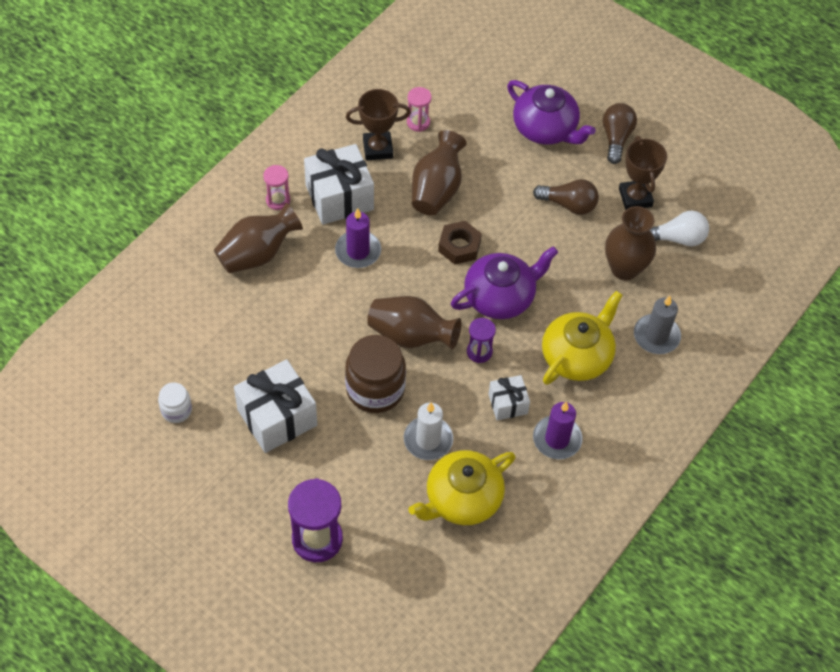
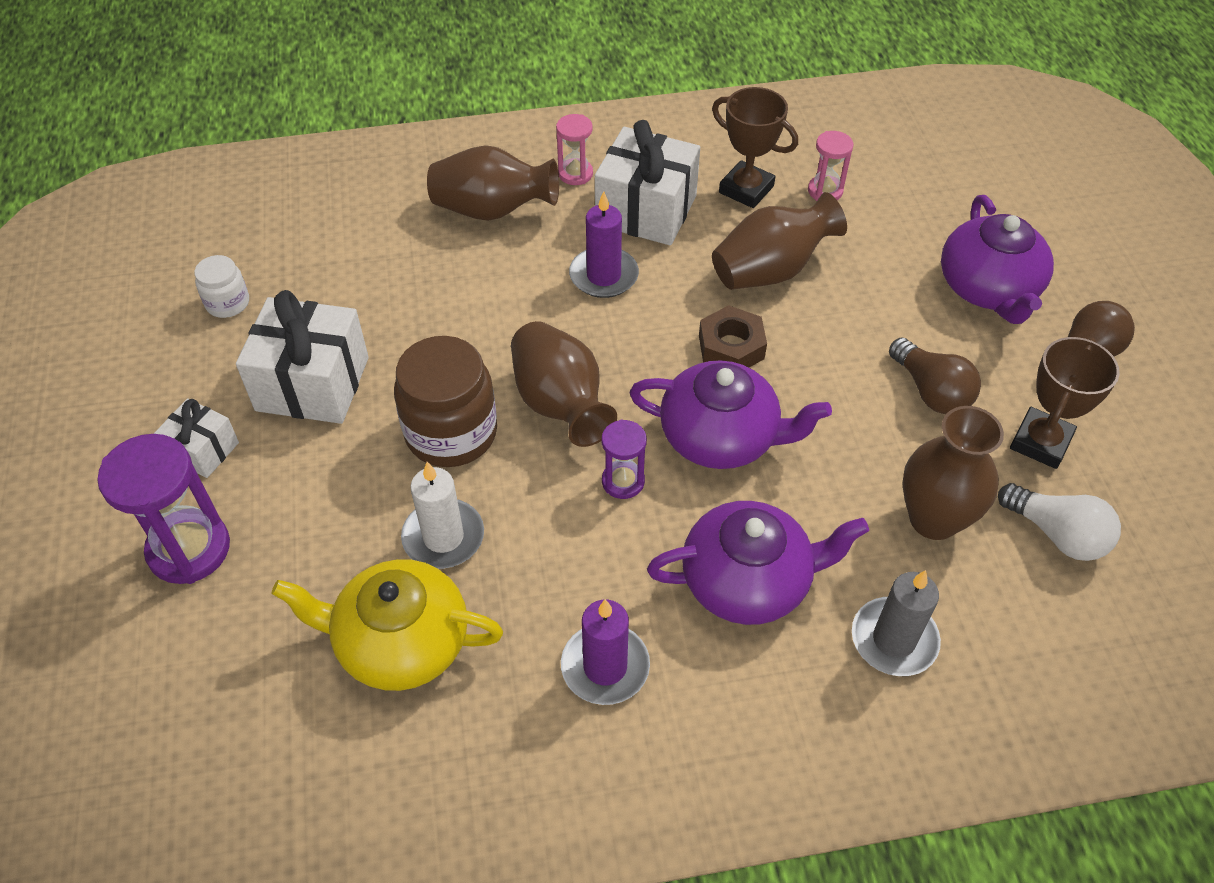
camera: 45 degrees right, 5 degrees down
(507, 404) = (589, 570): white gift -> white gift (203, 450)
(577, 356) = (748, 581): yellow teapot -> purple teapot

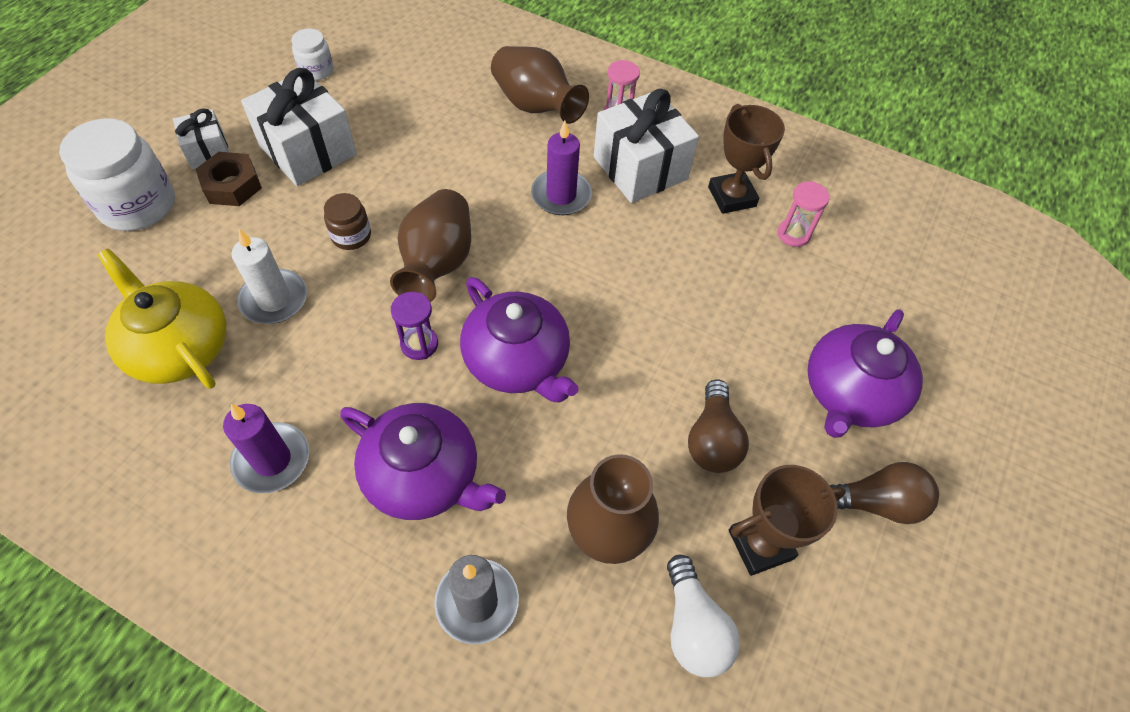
camera: 35 degrees right, 5 degrees up
(189, 549) = (138, 205): purple hourglass -> white jar
(451, 433) = (351, 236): brown jar -> brown jar, size x0.52
(731, 347) = (595, 303): brown nut -> brown nut (232, 185)
(771, 270) = (685, 267): brown vase -> none

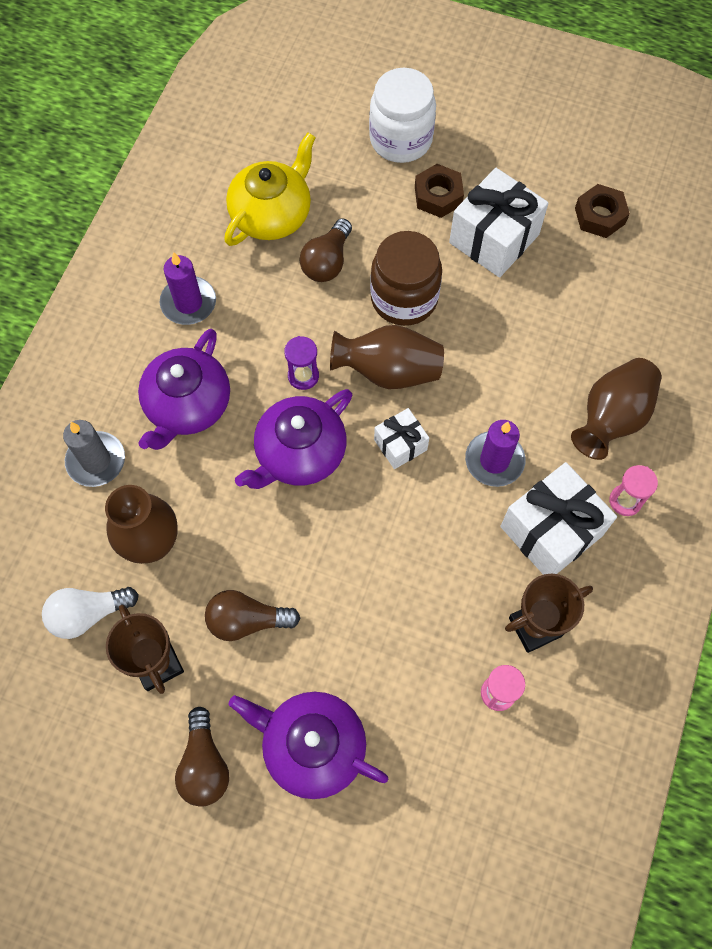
camera: 85 degrees right, 10 degrees up
(208, 151) = (472, 166): white gift -> white gift (400, 445)
(274, 299) = (327, 262): white candle -> brown light bulb
(316, 70) = (600, 216): white jar -> brown nut
(351, 236) = (404, 298): brown jar -> brown jar, size x1.92

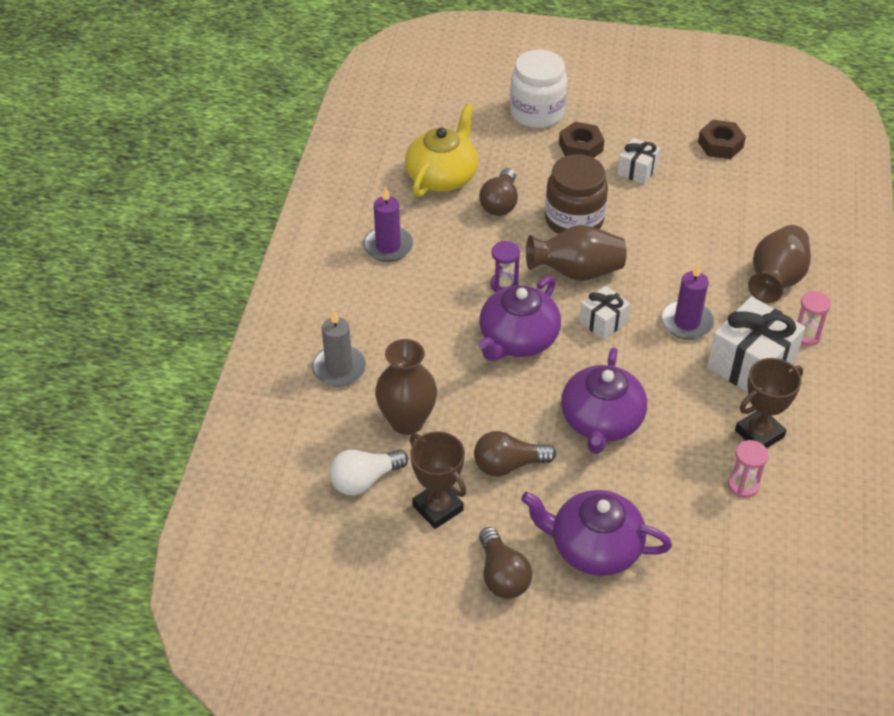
camera: 10 degrees left, 20 degrees down
(187, 405) = (409, 318): purple teapot -> purple teapot (601, 422)
(494, 239) = (637, 170): white gift -> white gift, size x0.55

